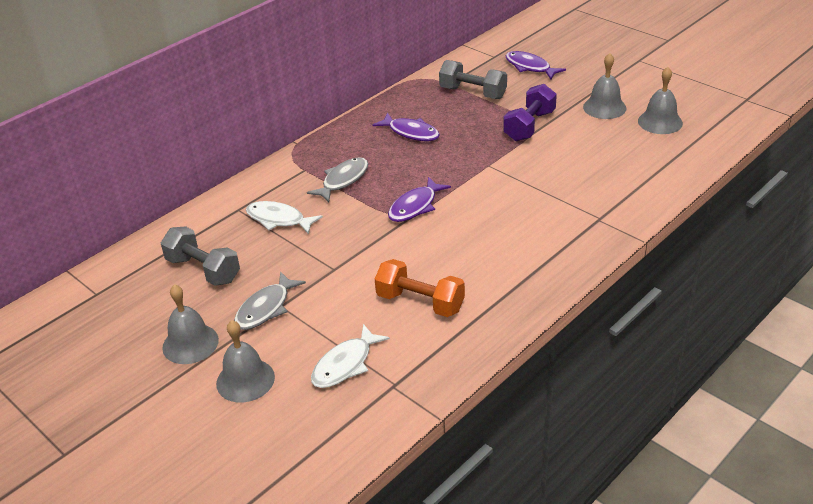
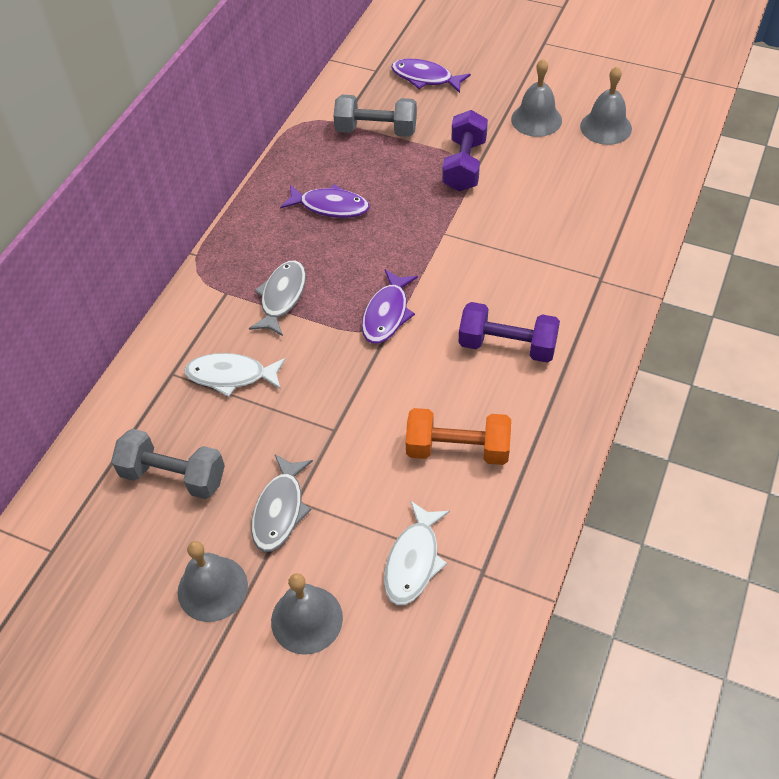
camera: 20 degrees left, 15 degrees up
(497, 246) = (507, 346): none -> purple dumbbell

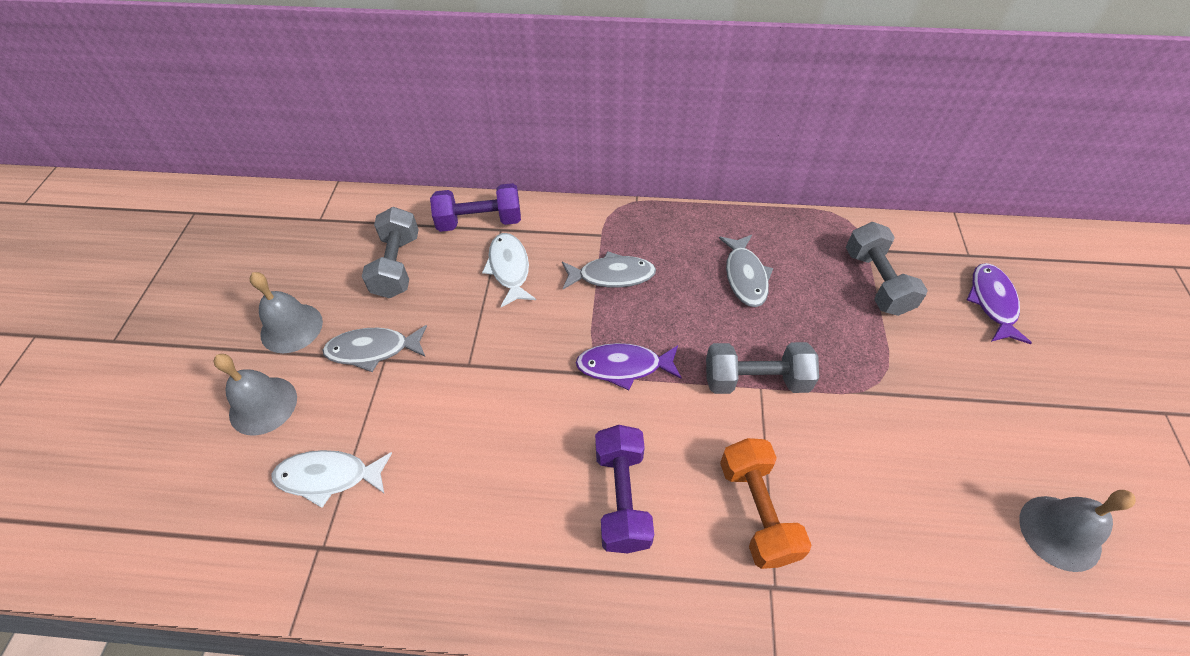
camera: 70 degrees right, 0 degrees up
(330, 206) = (745, 276): purple fish -> grey fish
(436, 234) = (755, 380): none -> grey dumbbell
(457, 449) = (468, 482): orange dumbbell -> orange dumbbell (757, 511)
(464, 165) = (877, 380): purple dumbbell -> purple dumbbell (480, 222)
(536, 119) = (1010, 439): grey bell -> none

